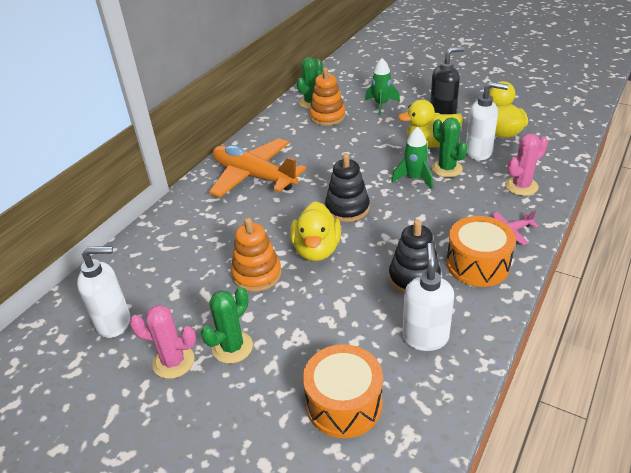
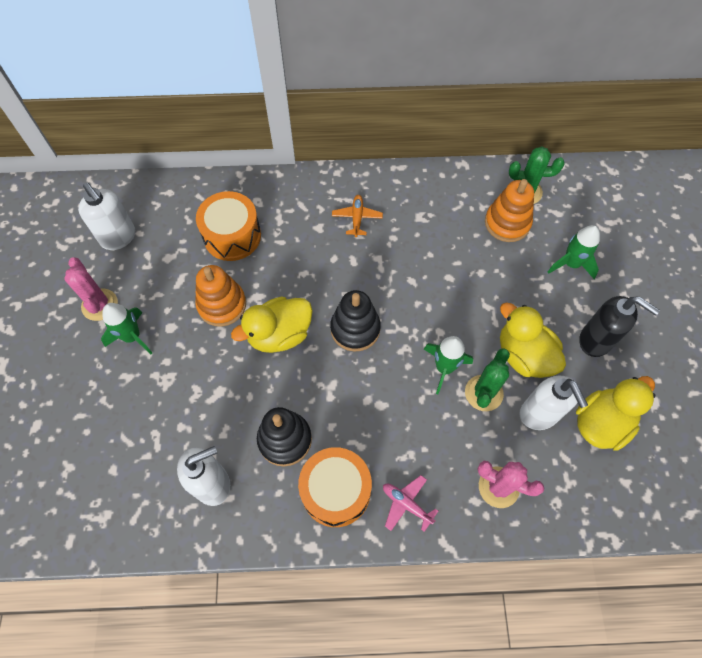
camera: 55 degrees right, 25 degrees up
(232, 347) = (132, 337): green cactus -> green rocket
(254, 176) = (357, 218): orange plane -> orange plane, size x0.42
(344, 404) = (112, 452): orange drum -> orange drum (232, 236)

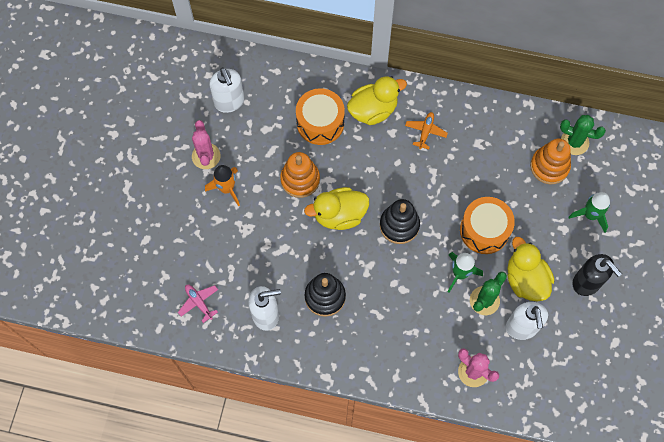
camera: 15 degrees right, 5 degrees up
(132, 337) = (227, 188): green rocket -> orange rocket
(336, 491) = (353, 343): orange drum -> orange drum (484, 230)
(406, 504) = (402, 366): pink plane -> pink plane (199, 302)
(601, 423) = (567, 346): yellow duck -> yellow duck (373, 110)

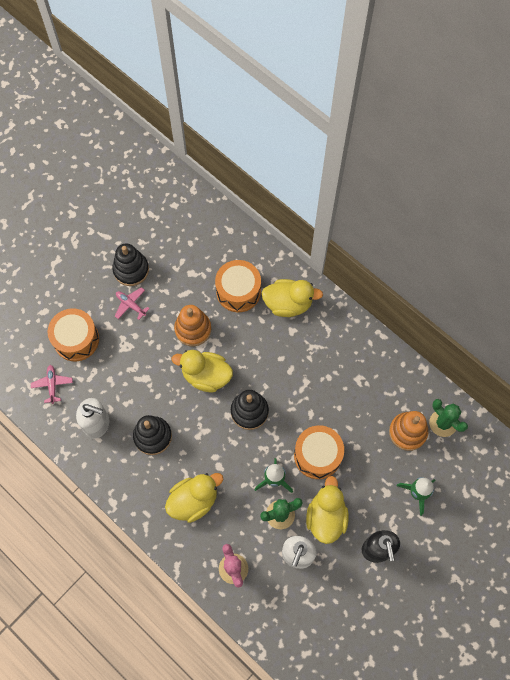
camera: 30 degrees right, 0 degrees up
(195, 248) = (76, 339): none -> orange drum
(206, 156) = (131, 270): pink cactus -> black stacking toy
(227, 188) = (131, 305): orange rocket -> pink plane
(229, 102) = (176, 236): white soap dispenser -> none
(399, 332) = (194, 500): none -> yellow duck
(425, 132) = (320, 345): orange plane -> none

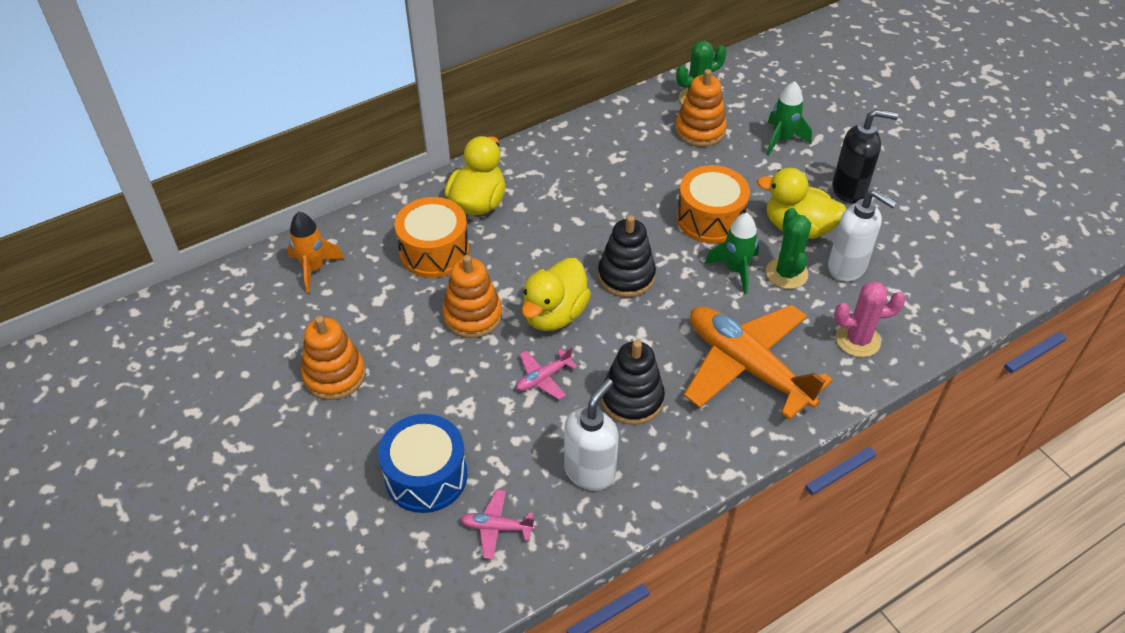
camera: 75 degrees left, 20 degrees down
(76, 339) = (426, 476): orange drum -> blue drum
(131, 270) = (334, 375): black stacking toy -> orange stacking toy
(131, 305) = (397, 387): pink plane -> pink plane (543, 378)
(194, 500) = (747, 366): yellow duck -> orange plane
(205, 229) = (314, 269): none -> orange rocket

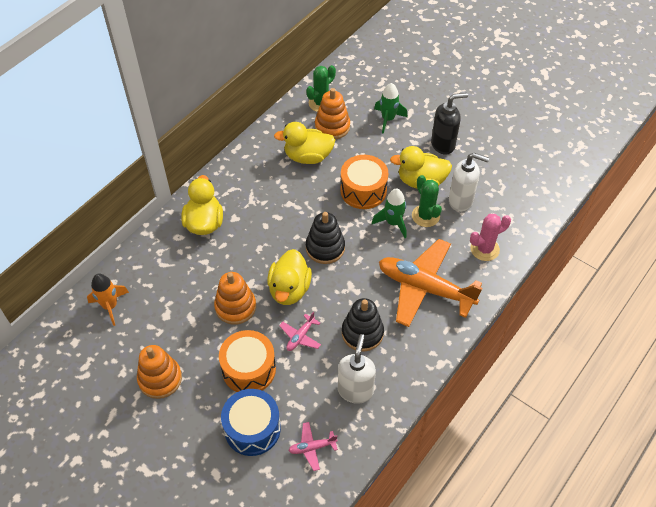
camera: 20 degrees left, 5 degrees up
(434, 251) = (189, 268): orange drum -> orange drum (249, 369)
(651, 158) = (308, 157): none -> yellow duck

